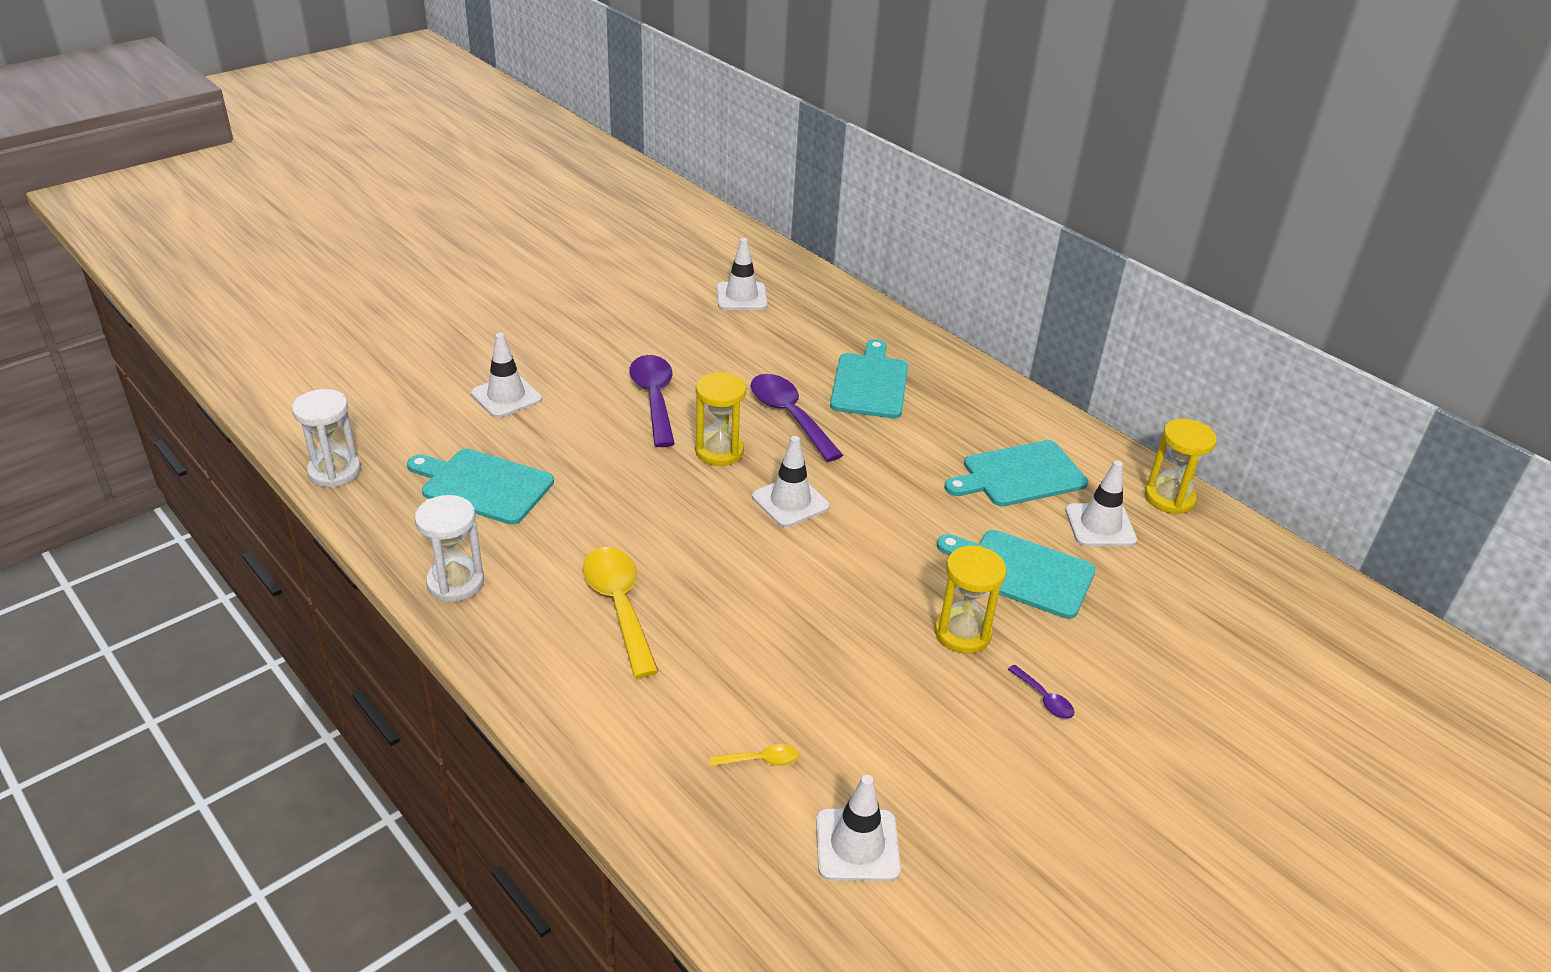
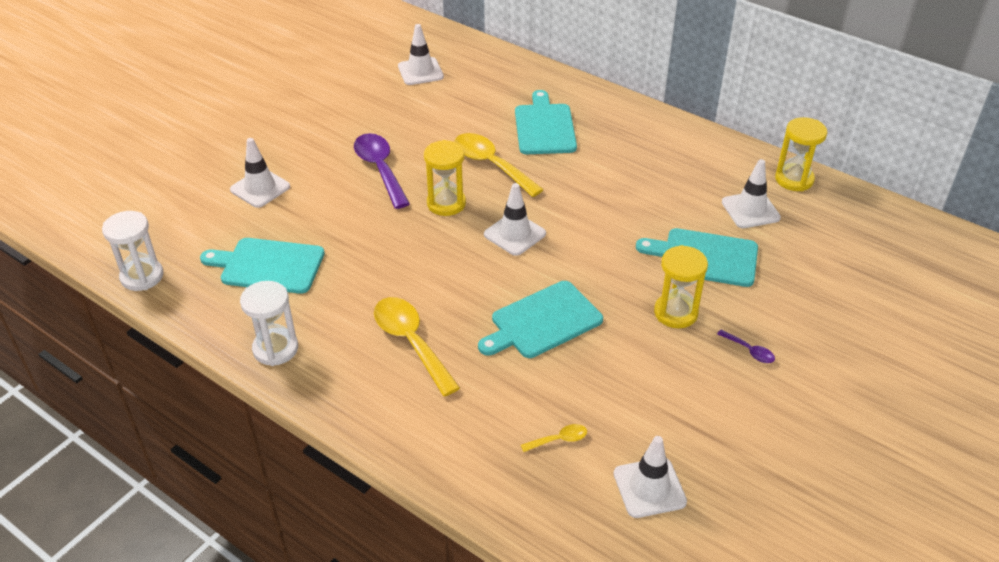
camera: 10 degrees left, 5 degrees up
(789, 416) = (491, 165): purple spoon -> yellow spoon
(1019, 475) = (680, 181): turquoise cutting board -> turquoise cutting board (542, 321)

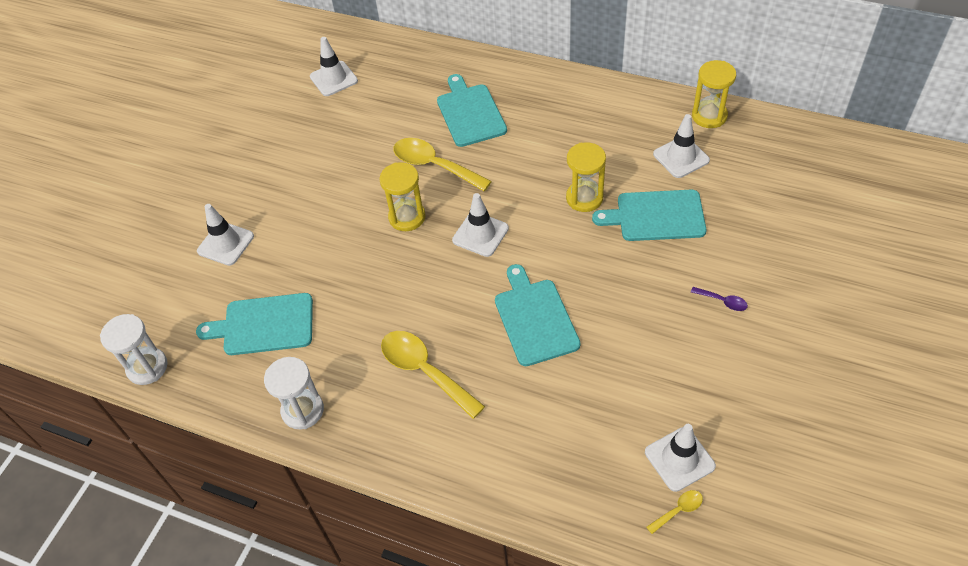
camera: 10 degrees left, 10 degrees up
(380, 169) = (333, 195): purple spoon -> none
(542, 321) = (535, 318): turquoise cutting board -> turquoise cutting board turned 120 degrees clockwise
(559, 440) = (587, 434): yellow spoon -> yellow spoon (678, 510)
(675, 313) = (648, 279): yellow hourglass -> yellow hourglass (584, 198)

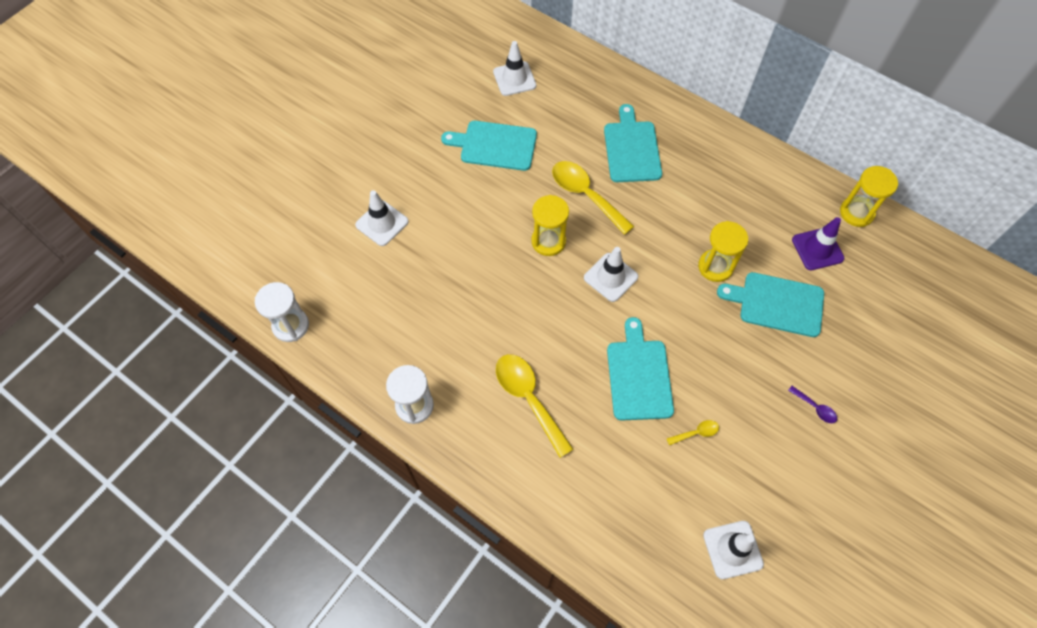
camera: 10 degrees right, 10 degrees up
(264, 325) = (399, 313): turquoise cutting board -> turquoise cutting board (495, 145)
(678, 510) = (718, 597): yellow spoon -> yellow spoon (696, 433)
(681, 157) = (817, 249): white traffic cone -> purple traffic cone

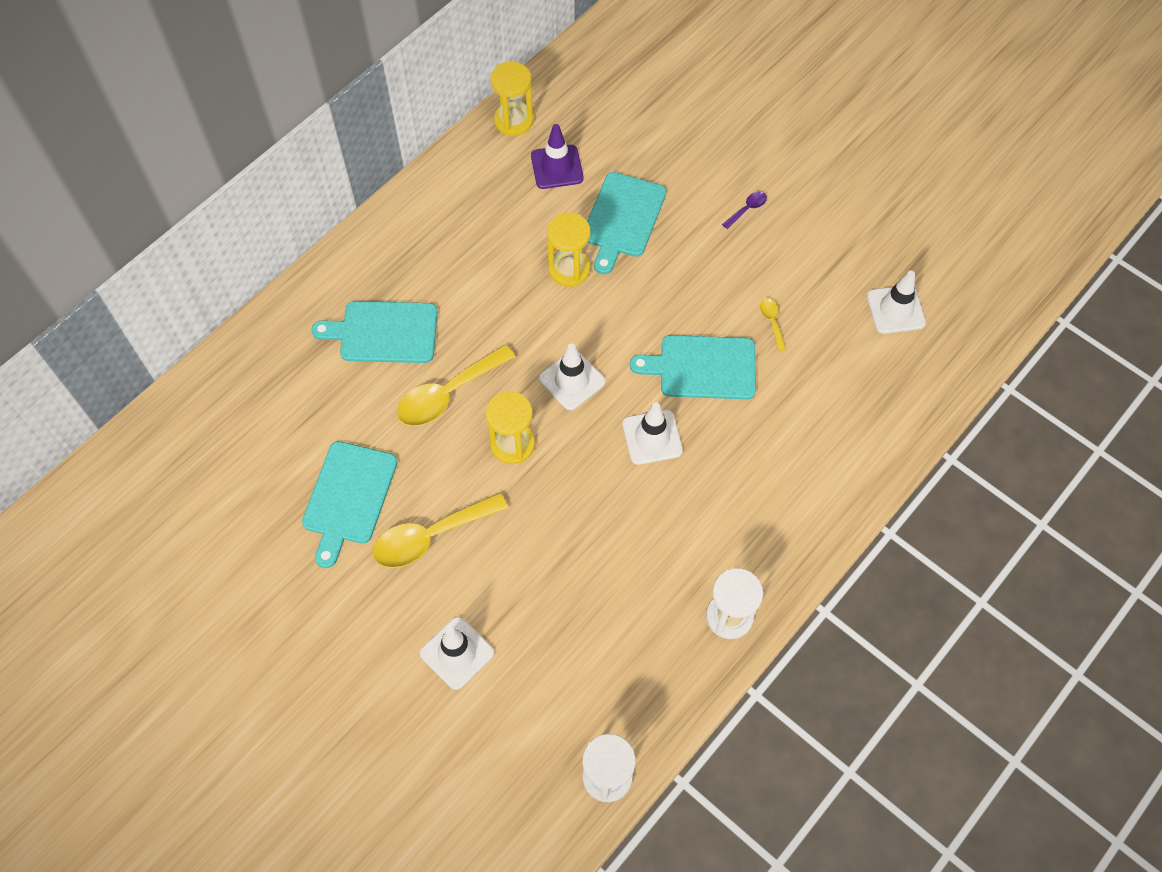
camera: 85 degrees left, 0 degrees up
(514, 79) = (234, 463): white traffic cone -> white traffic cone (652, 437)
(529, 399) = (726, 486): yellow spoon -> yellow spoon (431, 536)

